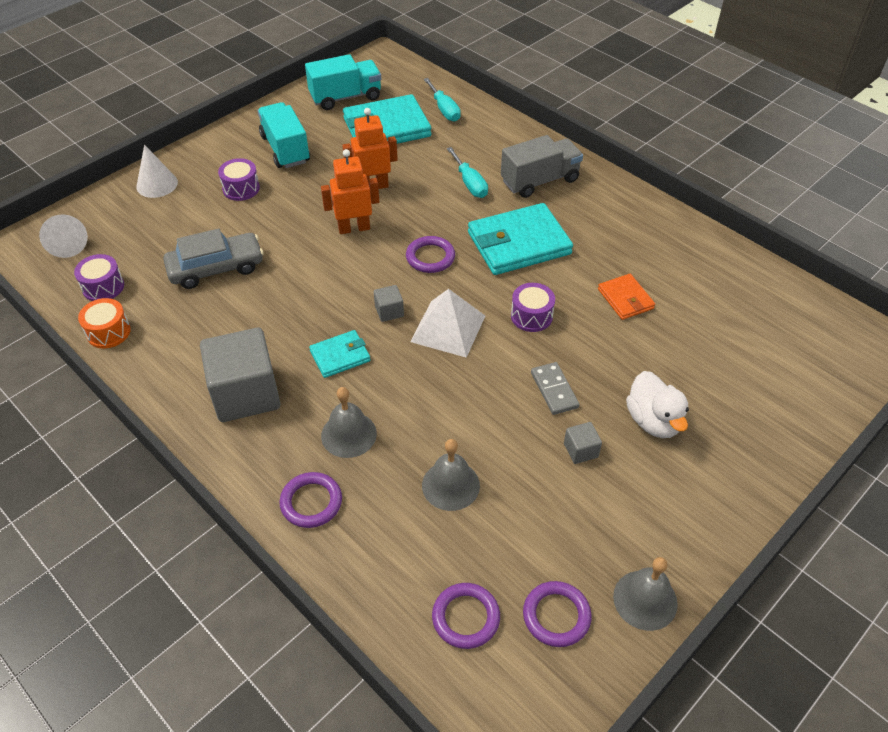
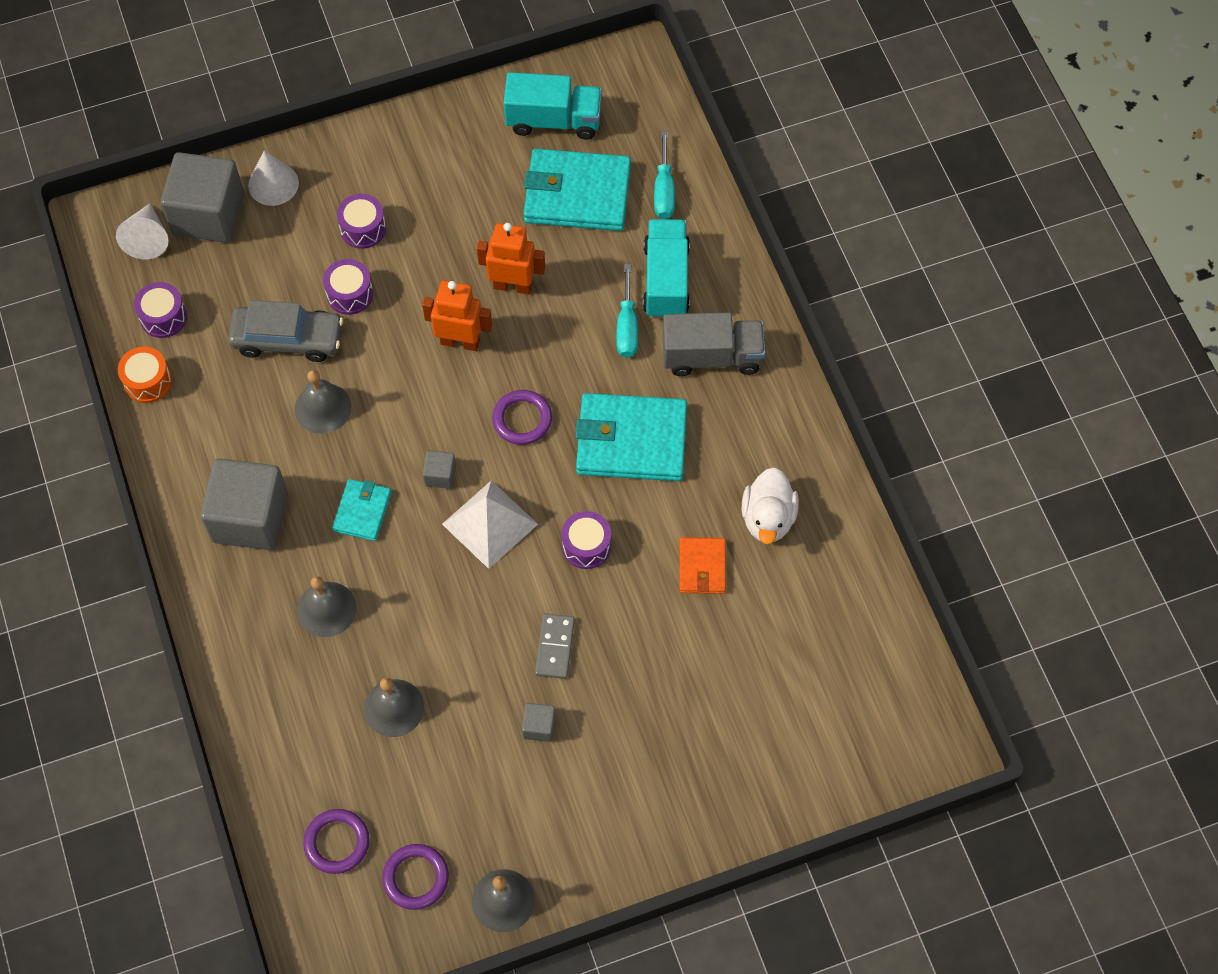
camera: 25 degrees right, 15 degrees up
(113, 215) = (208, 214): none -> grey cube
(252, 227) = (350, 294): none -> purple drum
(268, 301) = (322, 408): none -> grey bell
(285, 149) = (440, 184): turquoise truck -> turquoise truck (666, 280)
(311, 502) = (258, 668): purple ring -> none
(340, 356) = (362, 511): turquoise wallet -> turquoise wallet turned 75 degrees counterclockwise
(653, 421) = (632, 727): white duck -> white duck (768, 518)

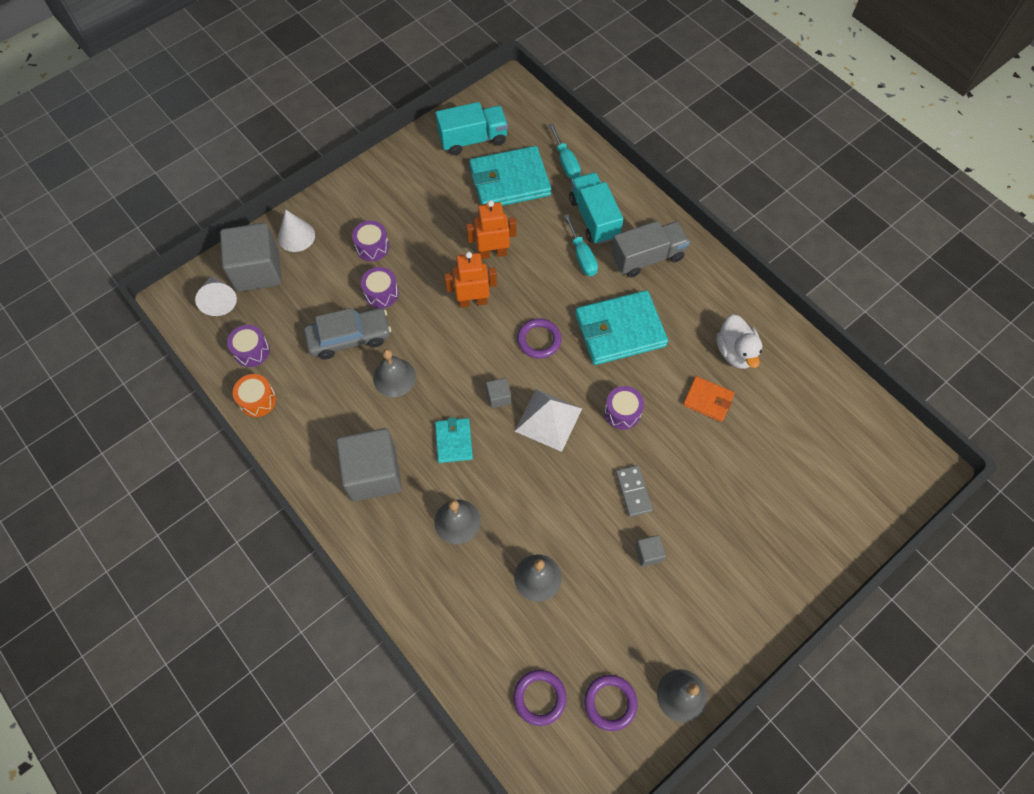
camera: 20 degrees left, 0 degrees up
(702, 567) = (707, 400): orange wallet -> orange wallet turned 45 degrees counterclockwise

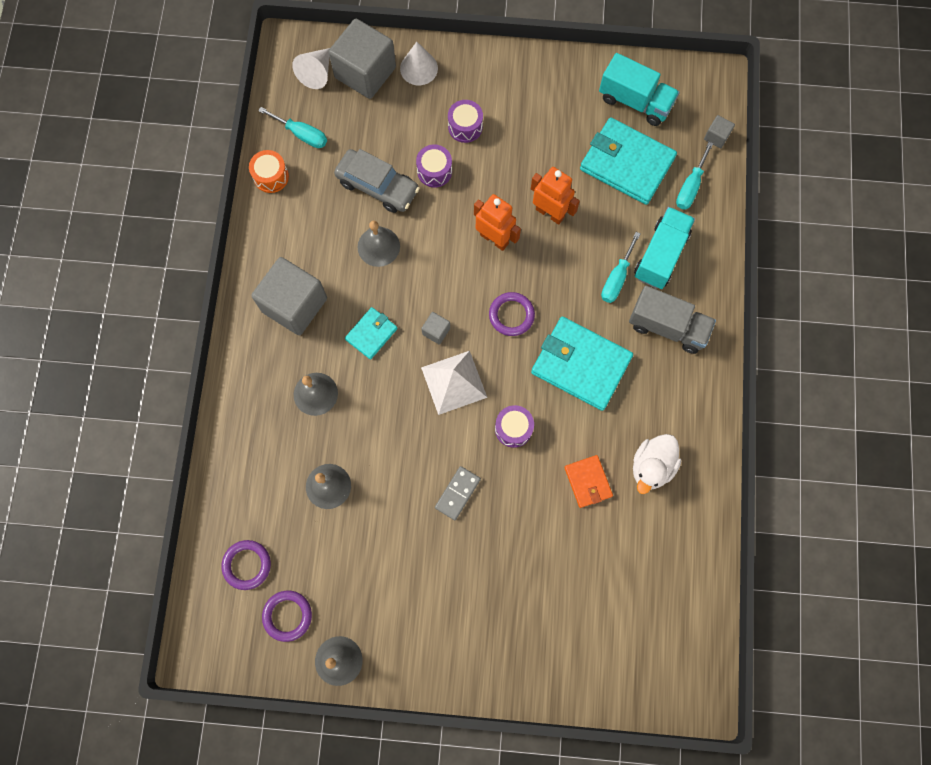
camera: 45 degrees right, 10 degrees up
(252, 351) = (302, 134): purple drum -> turquoise screwdriver
(648, 553) = (420, 546): grey cube -> grey cube (716, 137)

